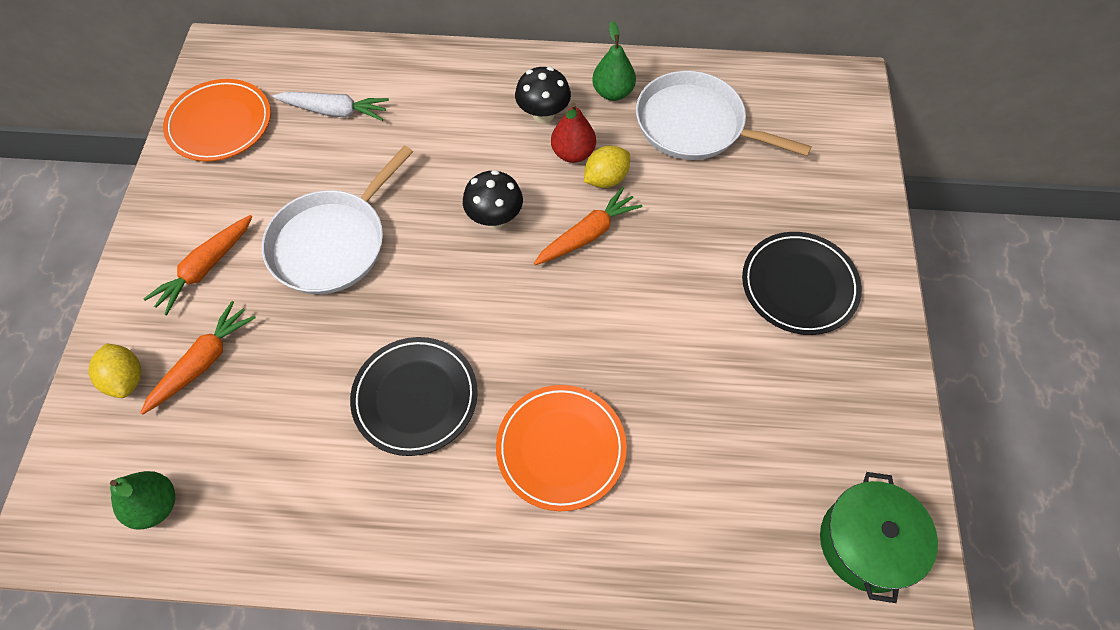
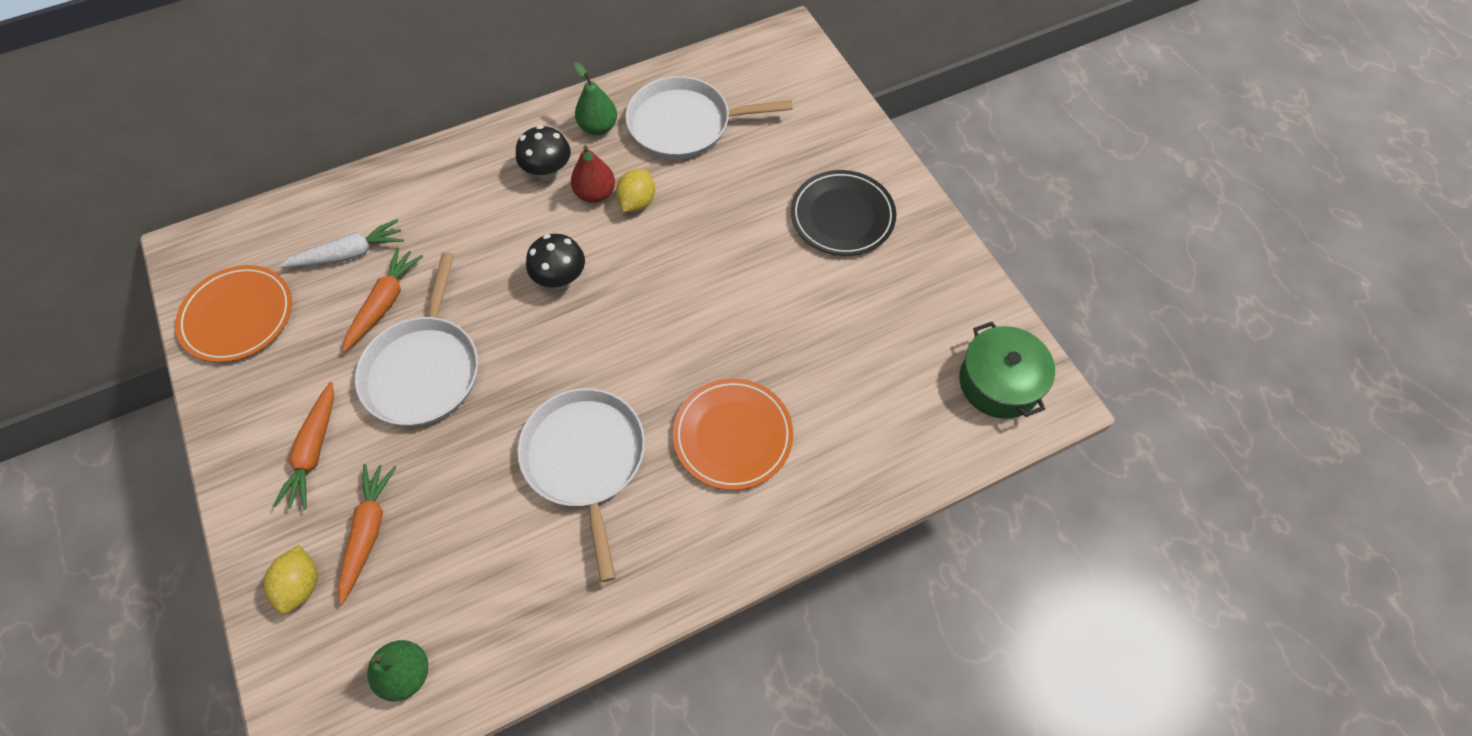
camera: 30 degrees left, 0 degrees up
(126, 379) = (301, 585): yellow lemon -> yellow lemon turned 60 degrees clockwise
(415, 397) = (585, 460): black plate -> white pan
(587, 235) = (649, 256): orange carrot -> orange carrot (384, 303)

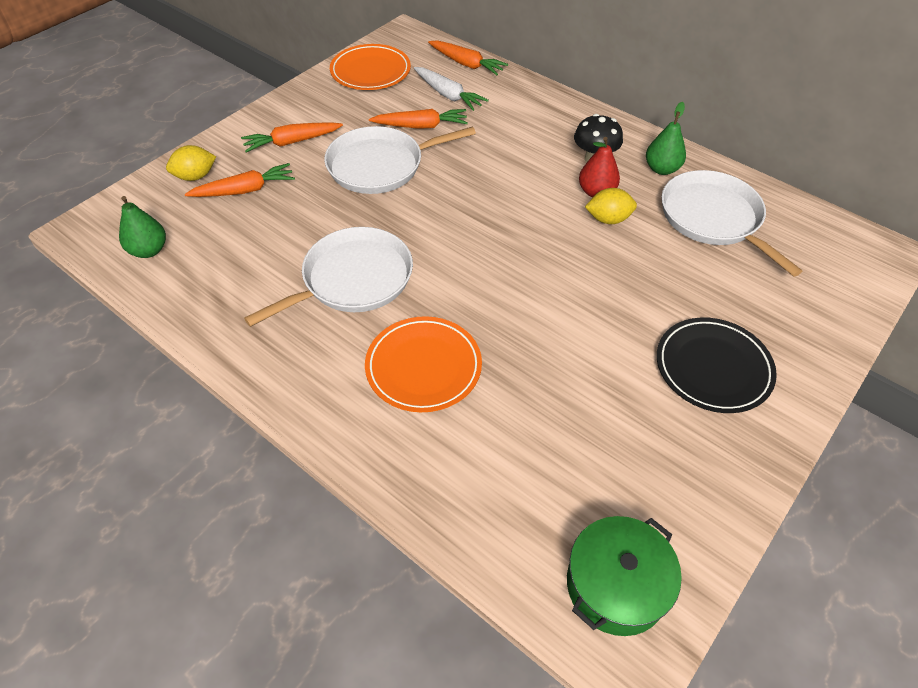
camera: 65 degrees right, 10 degrees down
(305, 212) = (466, 64): none -> orange carrot
(560, 279) = (502, 204): black mushroom -> none

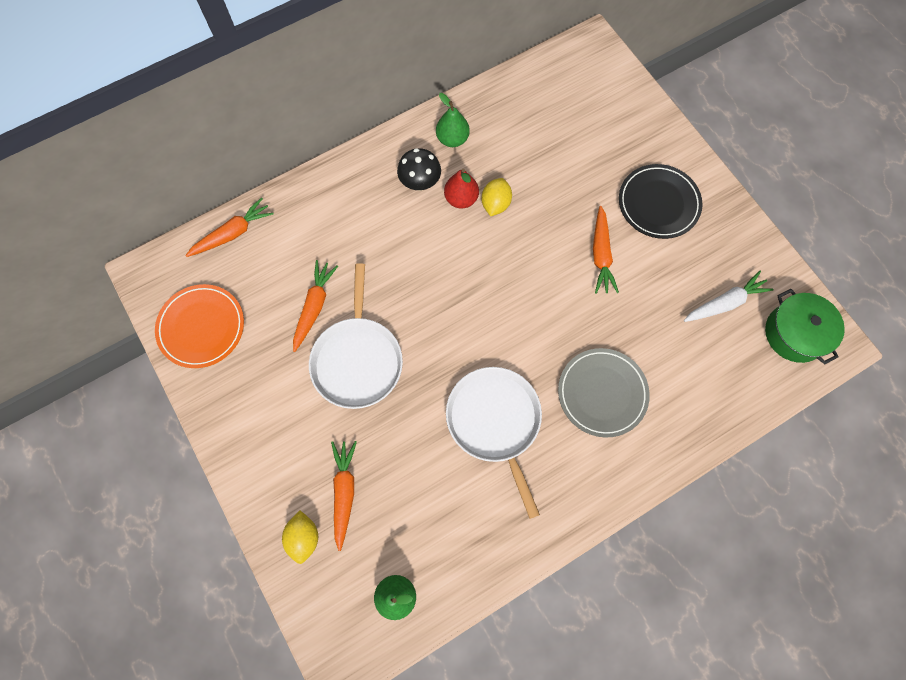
camera: 70 degrees left, 20 degrees up
(292, 142) = (288, 432): orange carrot -> orange carrot (601, 254)
(423, 367) = (602, 393): orange plate -> grey plate
(448, 95) = (276, 267): white carrot -> white carrot (725, 303)
(713, 219) = (521, 131): white pan -> none

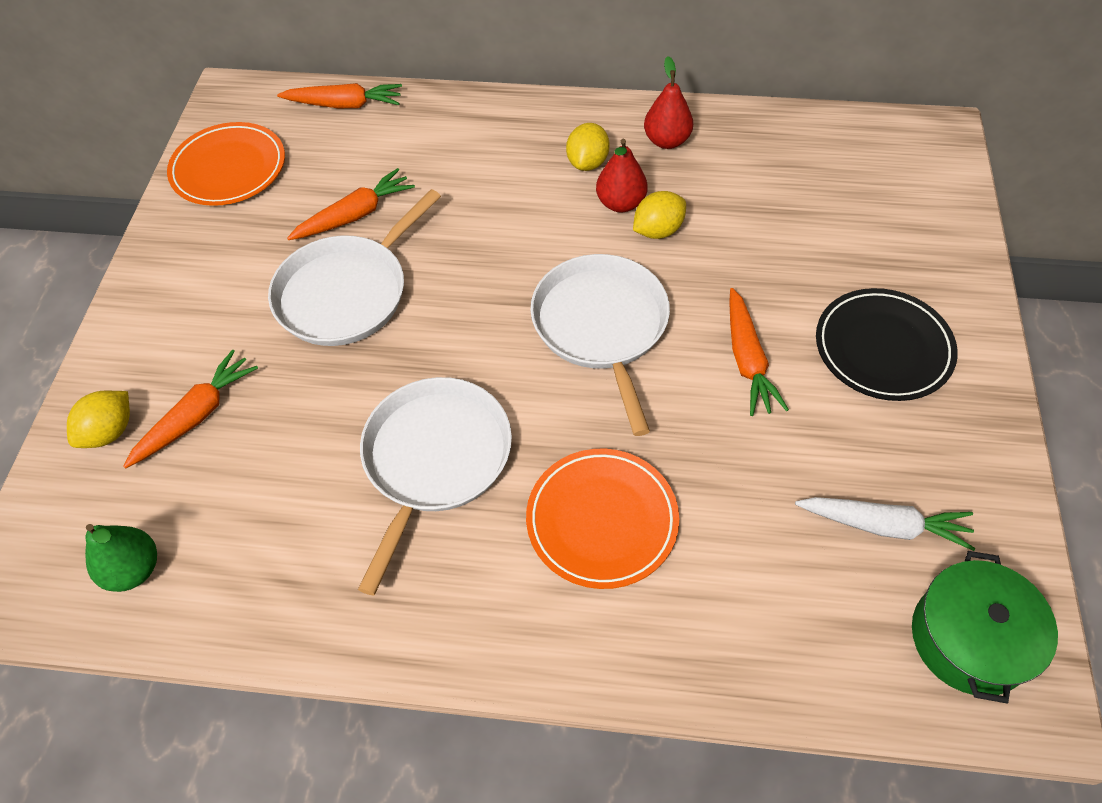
camera: 40 degrees right, 15 degrees down
(420, 182) = (587, 163): black mushroom -> yellow lemon
(452, 139) = (667, 141): green pear -> red pear
(514, 285) = (601, 326): none -> white pan
(601, 254) = (747, 360): orange carrot -> orange carrot turned 45 degrees counterclockwise
(602, 393) = (602, 520): grey plate -> orange plate

